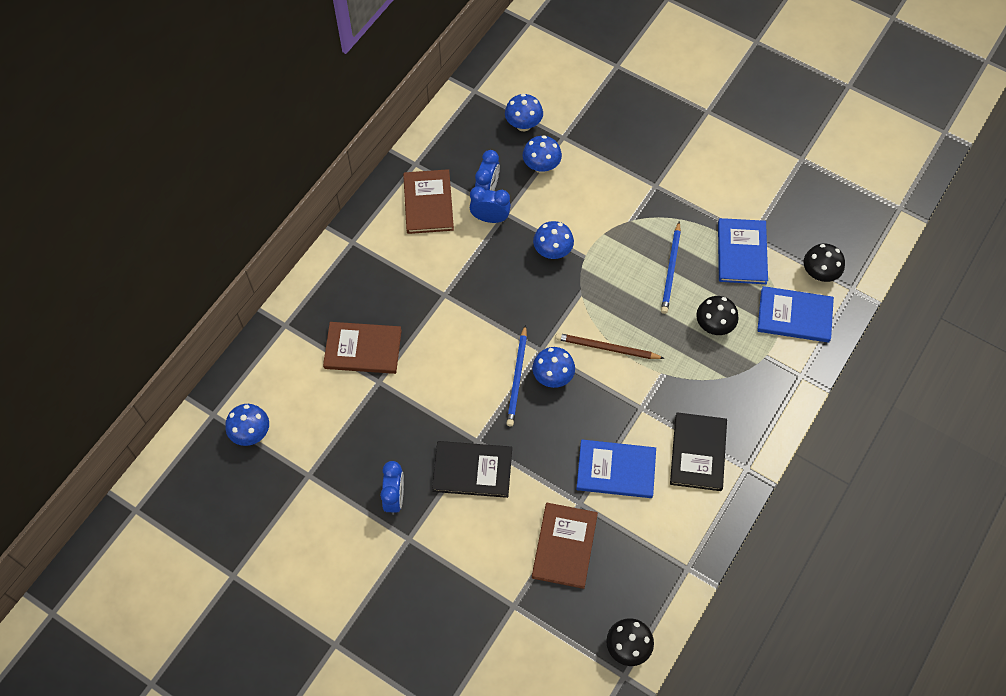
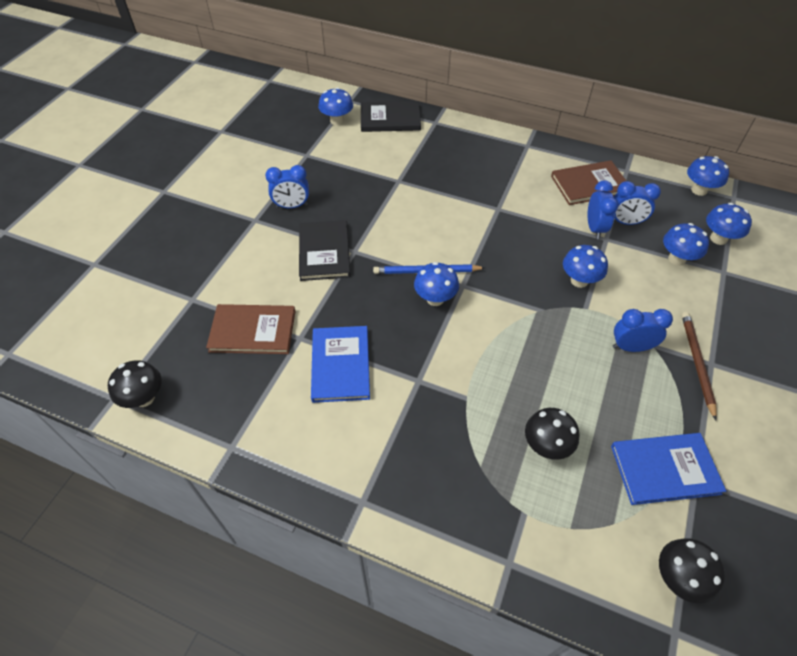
camera: 80 degrees right, 10 degrees down
(363, 349) = (426, 167): brown book -> none
(457, 114) = (699, 190): none -> blue mushroom
(606, 348) = (482, 340): brown pencil -> brown pencil (696, 363)
(631, 236) = (631, 347): none -> blue clock
(671, 270) = (604, 391): blue pencil -> none
(698, 452) = (374, 444): black book -> black book (390, 119)
(794, 316) = (597, 547): blue book -> none

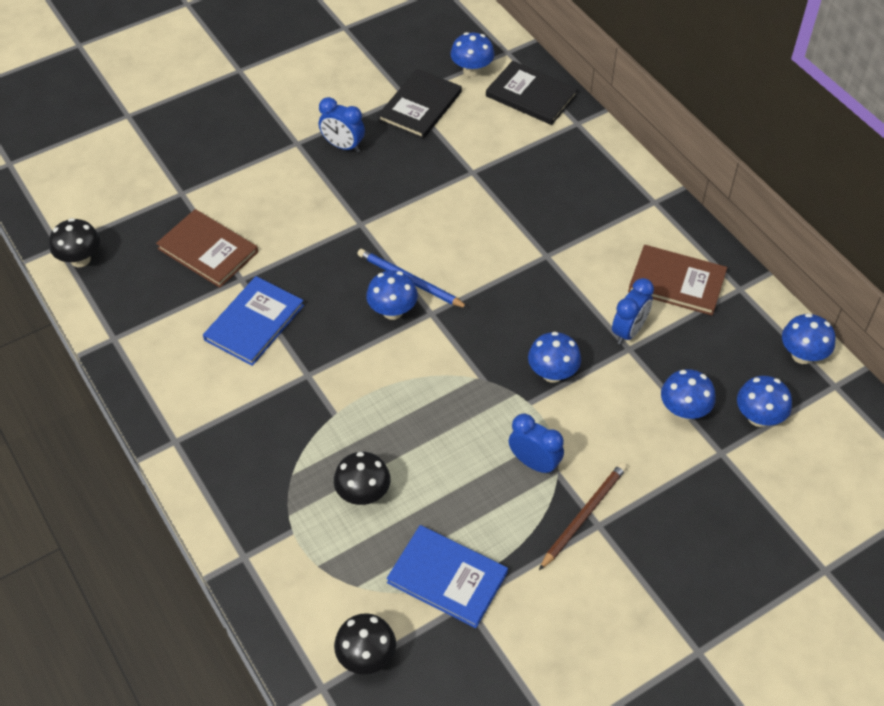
camera: 35 degrees right, 0 degrees up
(324, 252) = (332, 209): black book -> black book (420, 106)
(625, 222) = (671, 343): blue clock -> none

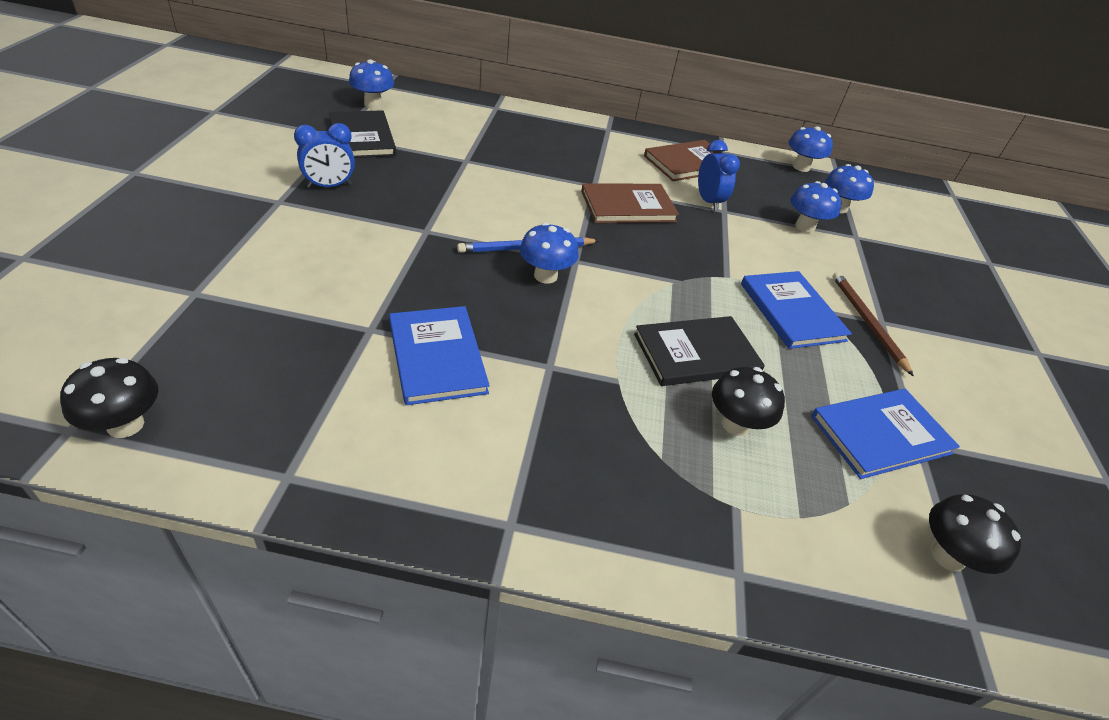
camera: 55 degrees left, 10 degrees down
(208, 250) = (297, 325): brown book -> brown book (628, 206)
(531, 95) = (440, 103): black book -> black book (696, 353)
(534, 463) = (791, 312): blue clock -> blue book
(552, 373) = (710, 250): blue mushroom -> none

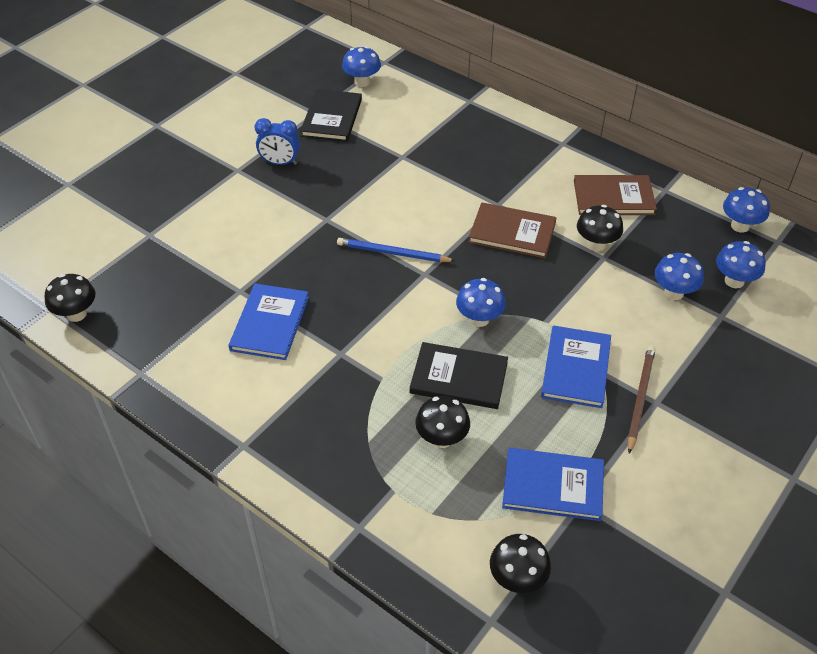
camera: 35 degrees right, 5 degrees up
(545, 276) = (390, 281): blue mushroom -> blue mushroom (479, 319)
(708, 202) = (596, 244): blue clock -> black mushroom

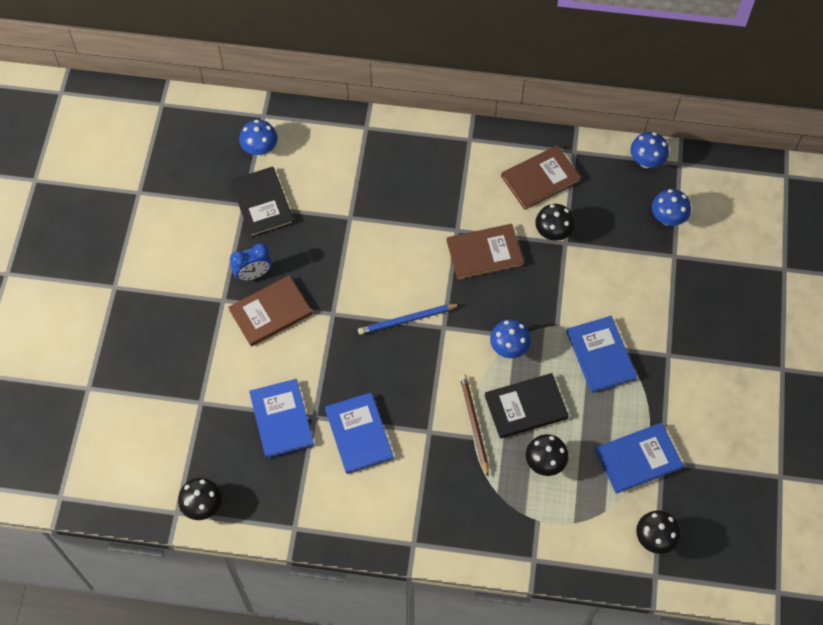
camera: 30 degrees left, 15 degrees up
(208, 279) = (281, 419): none -> blue book
(271, 195) = (270, 312): none -> brown book
(640, 398) = (656, 357): brown pencil -> brown pencil (474, 424)
(674, 292) = (631, 251): blue mushroom -> none

